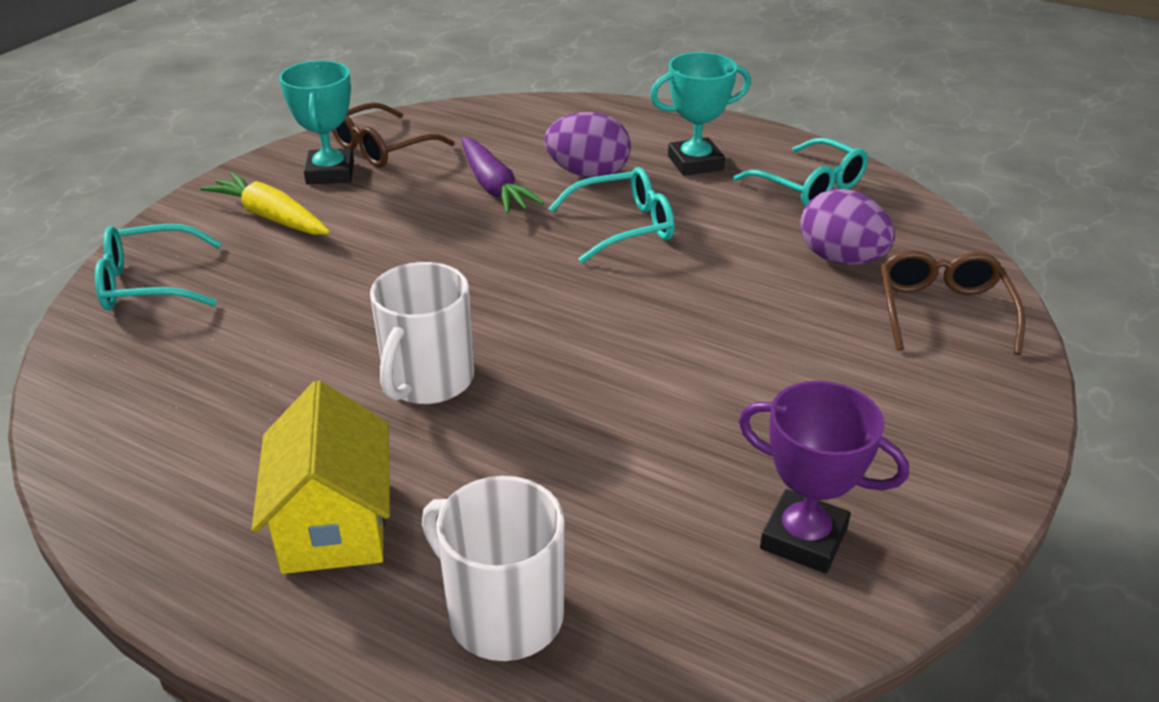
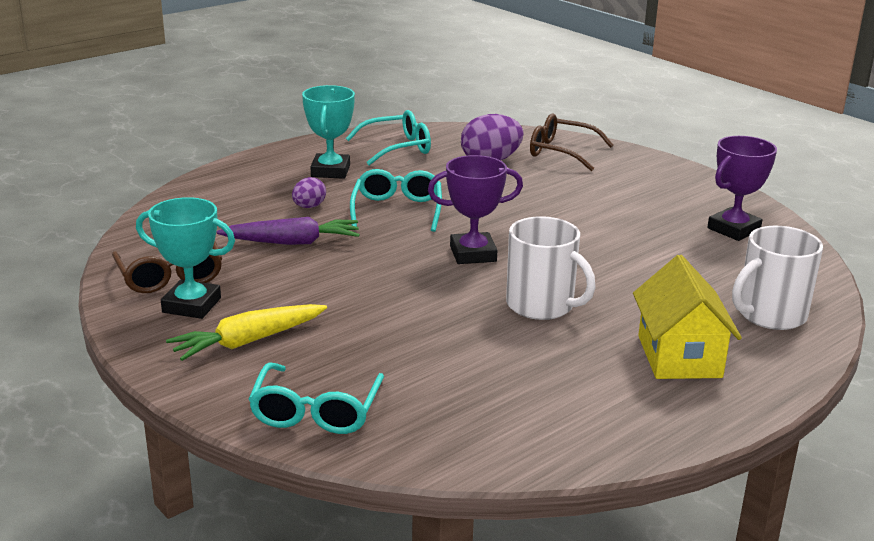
camera: 70 degrees left, 10 degrees down
(334, 524) = (679, 356): yellow house -> yellow house turned 75 degrees clockwise
(539, 302) = (473, 254): none -> purple trophy
(588, 174) = (309, 207): purple egg -> purple egg, size x0.56

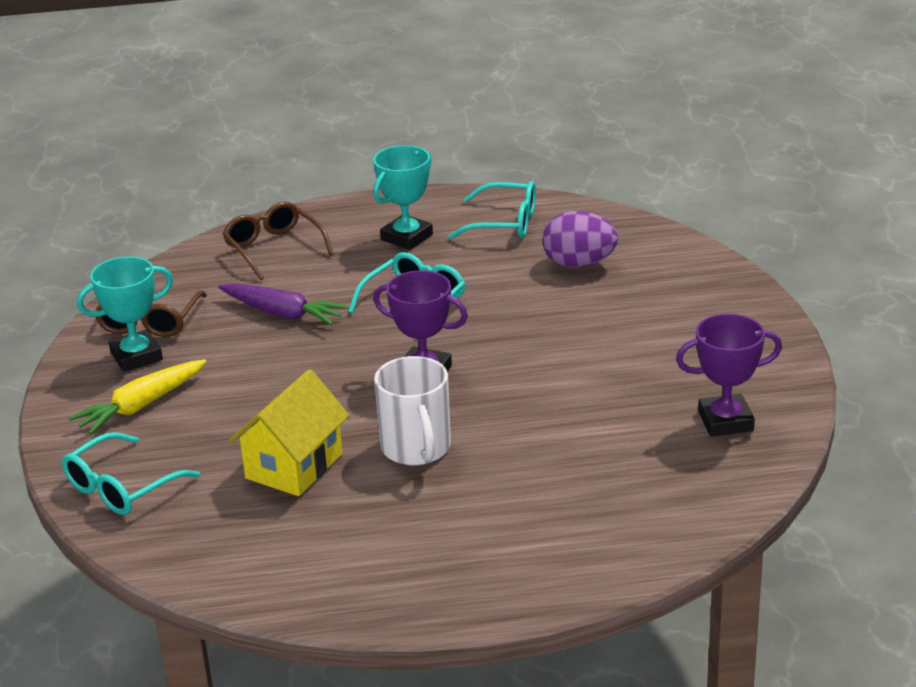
camera: 35 degrees right, 5 degrees up
(191, 305) = (136, 356): turquoise trophy -> turquoise trophy turned 75 degrees counterclockwise
(248, 341) = (141, 406): yellow carrot -> yellow carrot turned 45 degrees counterclockwise
(309, 207) = (340, 276): purple egg -> none
(561, 152) = (671, 270): brown glasses -> brown glasses (274, 248)
(679, 356) = (471, 541): yellow house -> yellow house (294, 466)
(770, 315) = (620, 529): white mug -> none

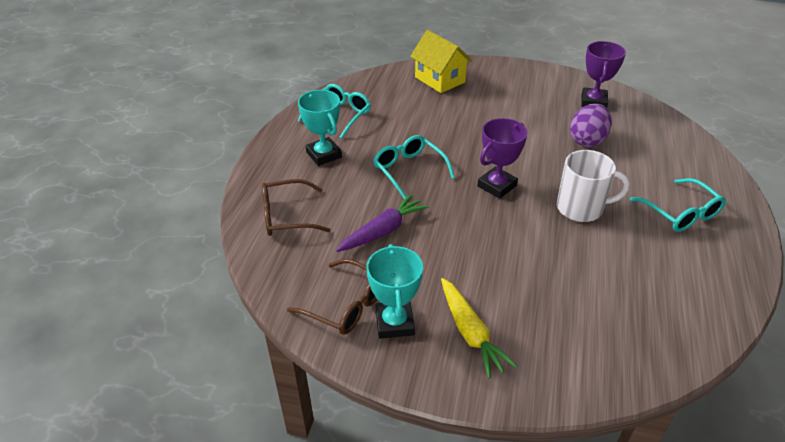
camera: 70 degrees left, 10 degrees up
(121, 487) = (581, 365): turquoise glasses -> turquoise glasses (681, 213)
(294, 466) = (583, 265): yellow house -> yellow house (439, 80)
(579, 264) = (408, 103): purple egg -> purple egg (587, 140)

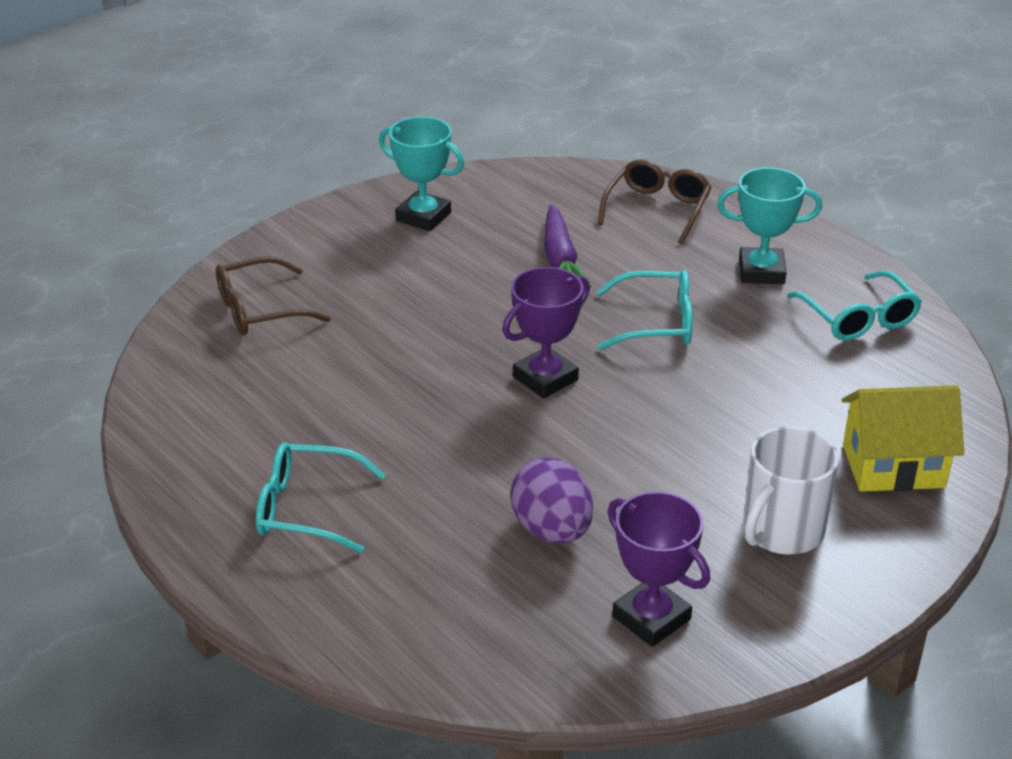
camera: 125 degrees right, 5 degrees down
(346, 305) = (479, 200): brown glasses -> brown glasses (259, 310)
(470, 333) = (357, 251): yellow carrot -> none
(497, 186) = (545, 378): purple trophy -> purple trophy turned 60 degrees clockwise
(581, 208) = (423, 424): white mug -> white mug (781, 530)

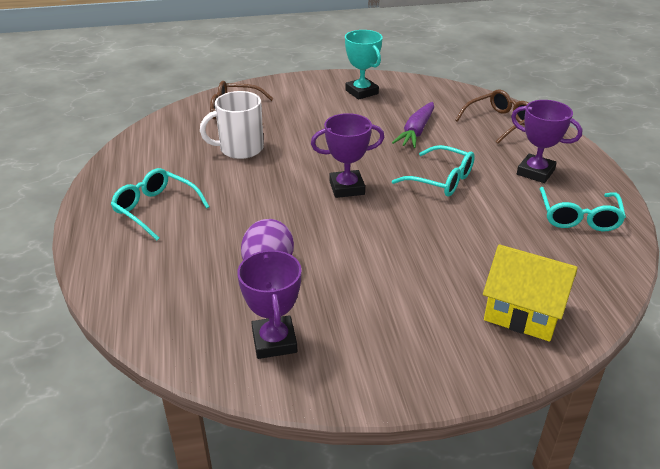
camera: 30 degrees right, 0 degrees up
(761, 271) = (535, 172): turquoise trophy -> purple trophy
(781, 530) = (407, 323): white mug -> white mug (240, 149)

